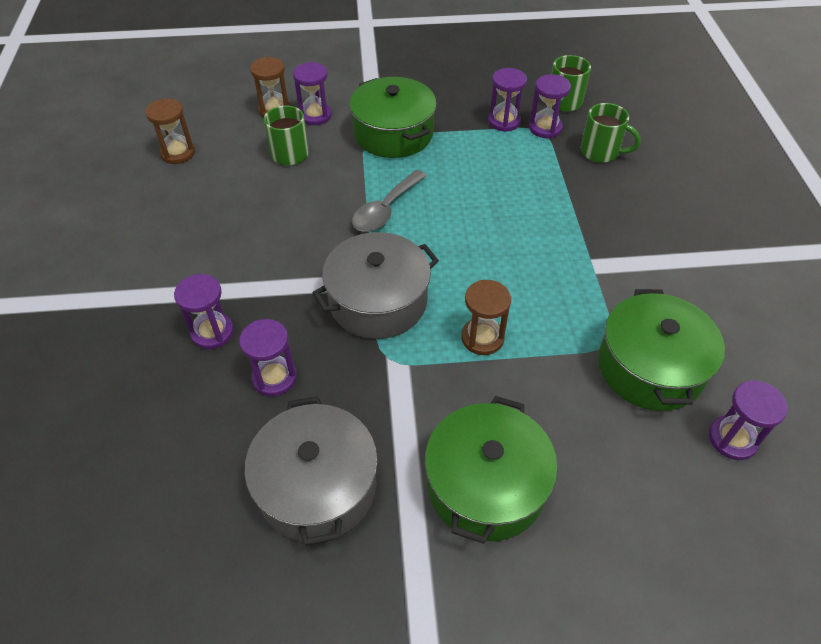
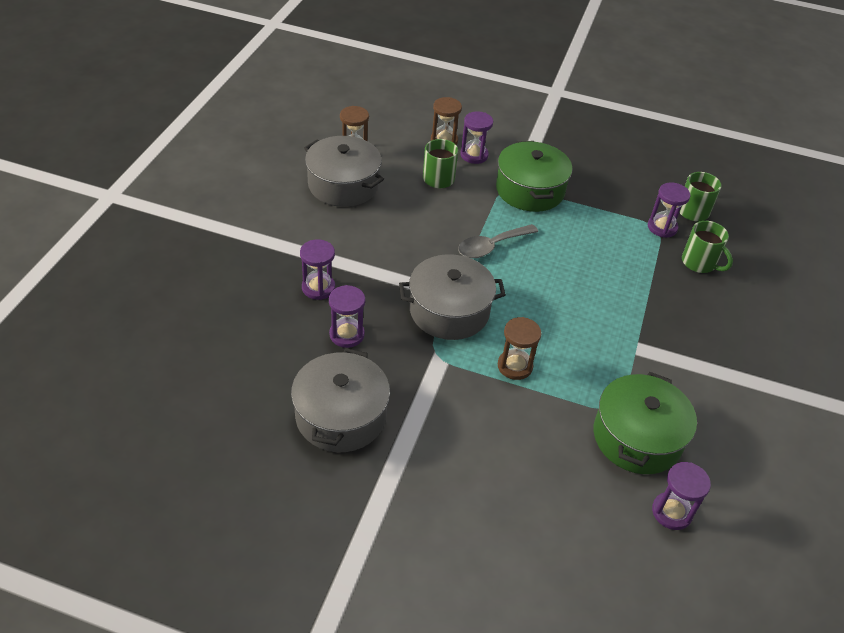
camera: 20 degrees right, 5 degrees down
(184, 197) = (343, 185): none -> grey pot
(485, 485) = (460, 464): green pot -> none
(504, 121) = (629, 210): purple hourglass -> none

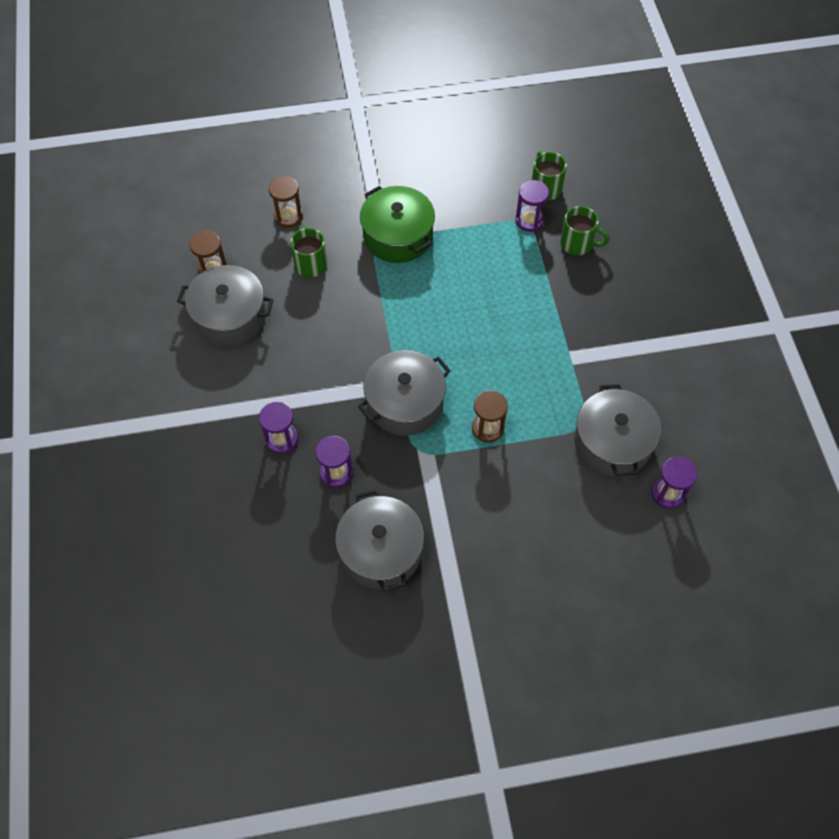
camera: 25 degrees left, 15 degrees up
(474, 155) = (326, 220): purple hourglass -> none
(491, 246) = (400, 316): grey spoon -> none
(637, 437) = (612, 442): green pot -> grey pot

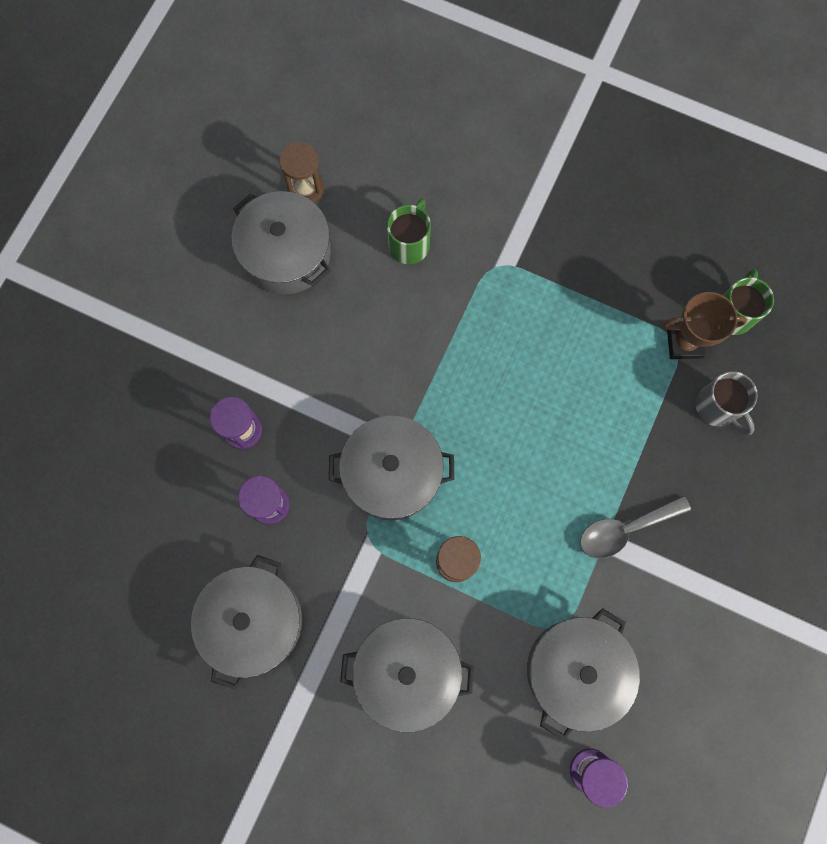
camera: 35 degrees right, 15 degrees up
(288, 216) = (426, 171): brown hourglass -> none
(398, 236) = (525, 269): green pot -> none
(508, 513) = (407, 671): none -> grey pot
(529, 220) = (684, 343): purple hourglass -> brown trophy
(577, 344) = (624, 529): none -> grey spoon
(578, 244) = (717, 408): green mug -> grey mug

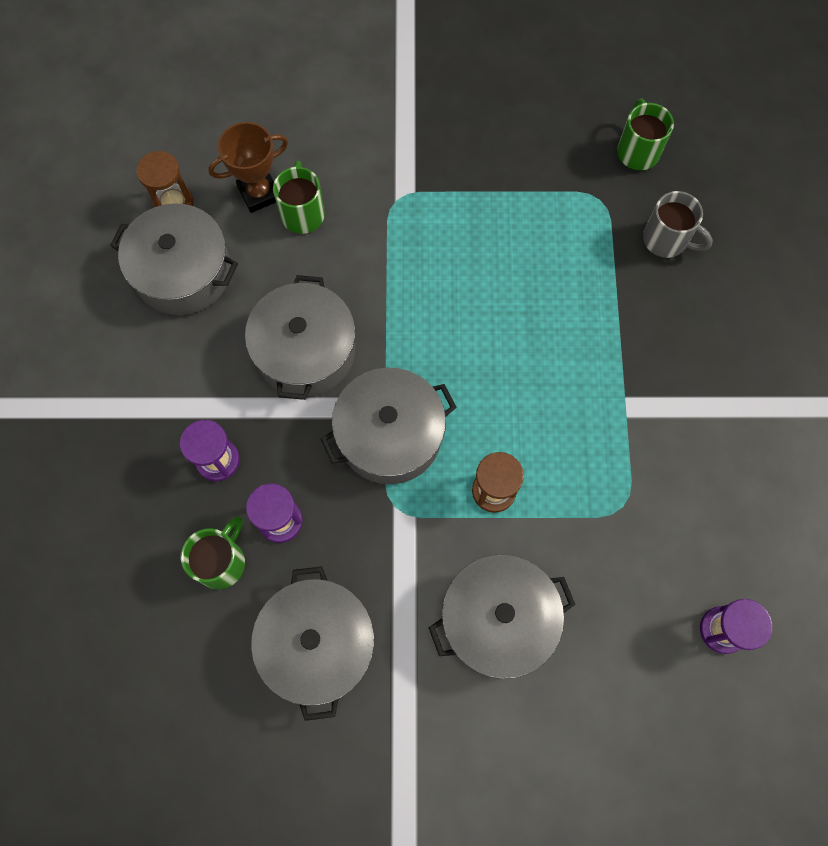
camera: 25 degrees left, 5 degrees down
(208, 516) = (222, 561): none -> green mug
(575, 670) = (660, 541): grey pot -> grey pot (305, 351)
(624, 529) = (638, 388): grey spoon -> none
(684, 343) = (607, 195): brown trophy -> brown trophy (259, 193)

